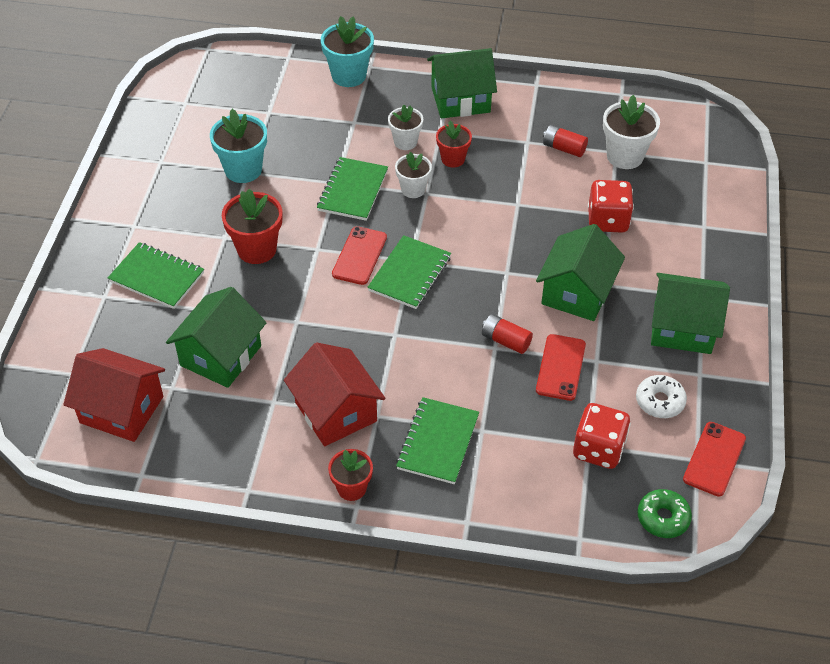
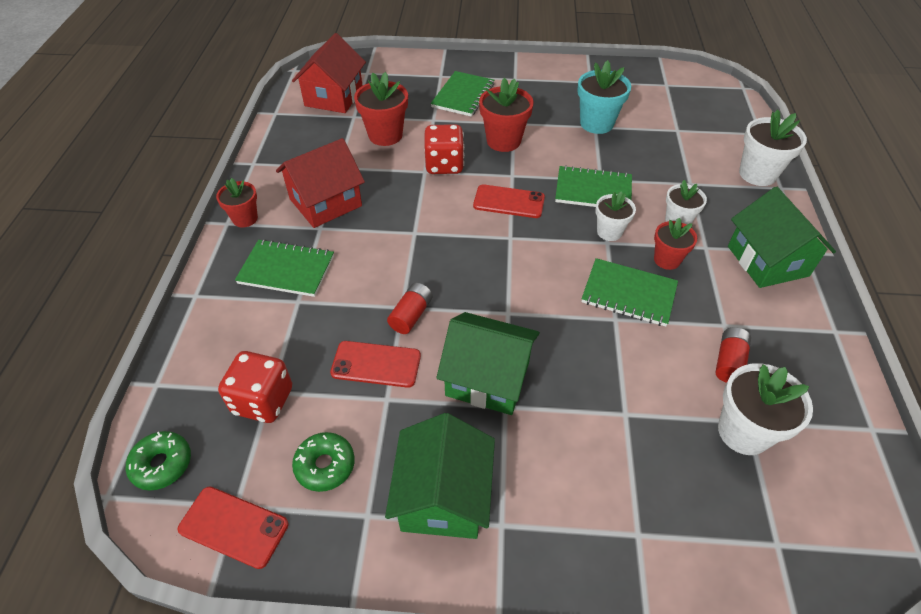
camera: 85 degrees right, 0 degrees up
(221, 355) = (385, 135): green house -> red flower pot
(349, 75) = (757, 174): turquoise flower pot -> white flower pot
(410, 274) = (491, 237): green notebook -> green notebook (628, 294)
(607, 220) = (614, 411): red dice -> red dice (444, 165)
(660, 401) = (325, 465): white donut -> green donut

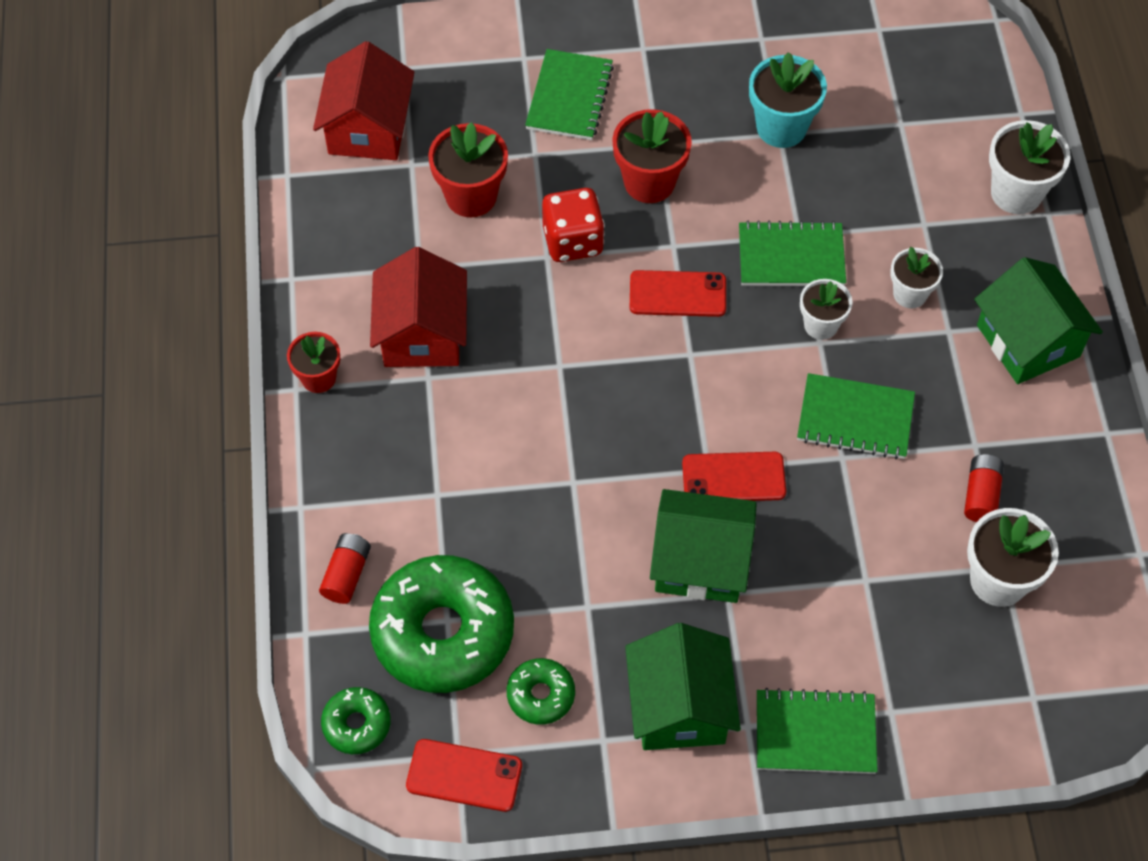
camera: 10 degrees left, 10 degrees up
(263, 401) = (443, 632): red dice -> green donut
(286, 270) = (406, 450): green notebook -> green notebook (815, 733)
(325, 202) = (422, 333): red house -> red house turned 45 degrees counterclockwise
(376, 364) = (563, 565): red phone -> red phone (733, 478)
(411, 315) = (588, 492): red battery -> red battery (346, 574)
(667, 260) = (899, 359): red flower pot -> none

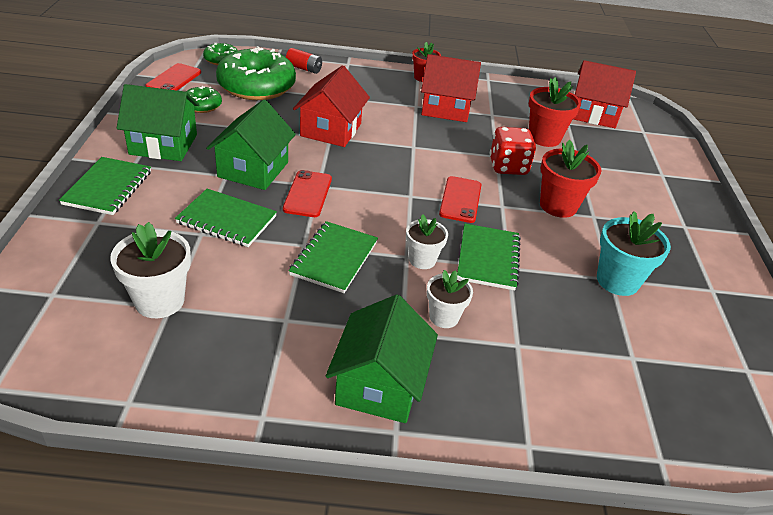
camera: 95 degrees right, 20 degrees down
(551, 485) = (331, 130): none -> red house
(569, 97) = (630, 186): green notebook -> green notebook (226, 220)
(981, 495) = (238, 311): red battery -> none
(1016, 193) = (554, 425): white flower pot -> none
(1028, 341) = (379, 384): green house -> green house turned 60 degrees counterclockwise

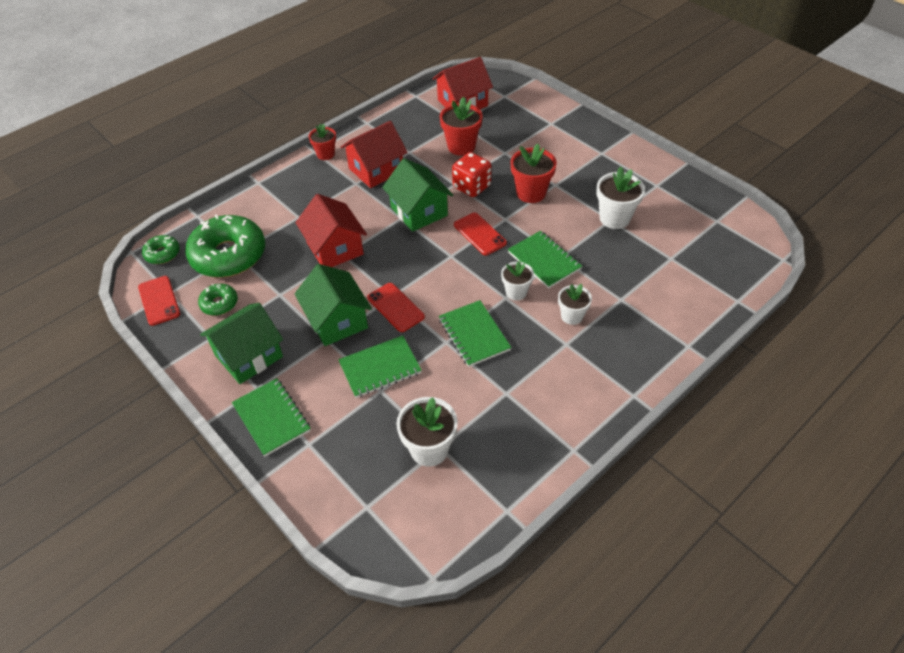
camera: 40 degrees left, 10 degrees up
(304, 68) = (235, 212): red battery -> none
(379, 384) = (596, 381): green house -> green house (419, 211)
(617, 281) = (614, 218): turquoise flower pot -> white flower pot

